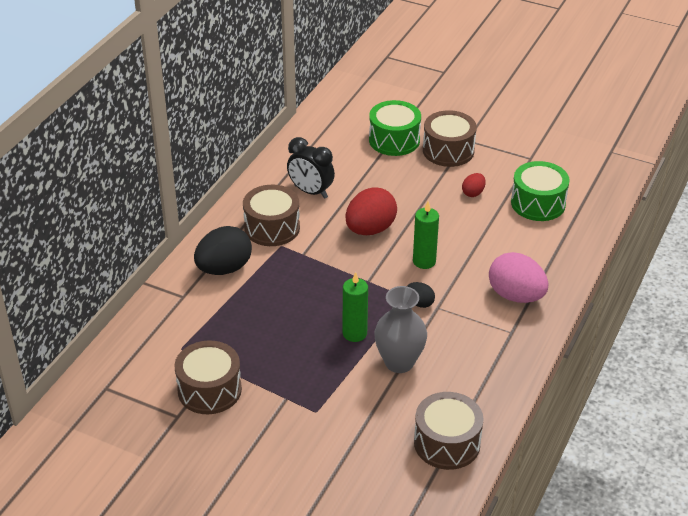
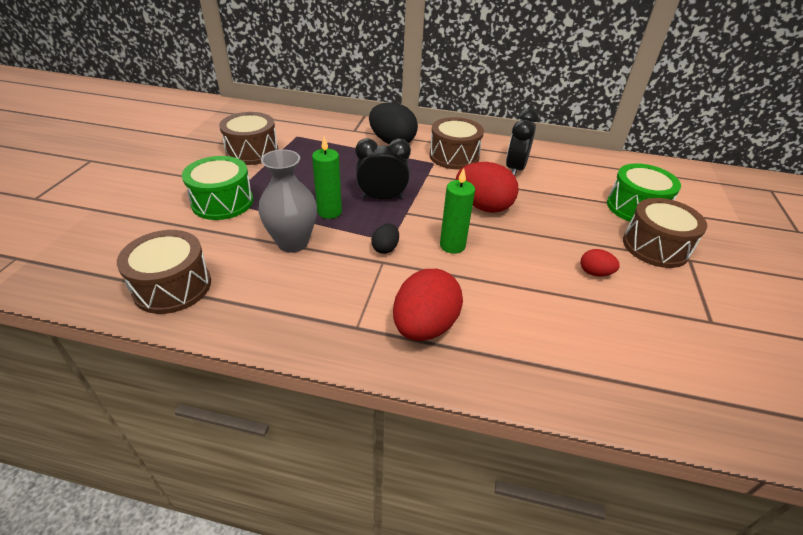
camera: 75 degrees right, 0 degrees up
(339, 293) = (382, 198): none -> black clock
(516, 296) = (424, 326): pink egg -> red egg
(538, 203) = (621, 336): green drum -> green drum (222, 202)

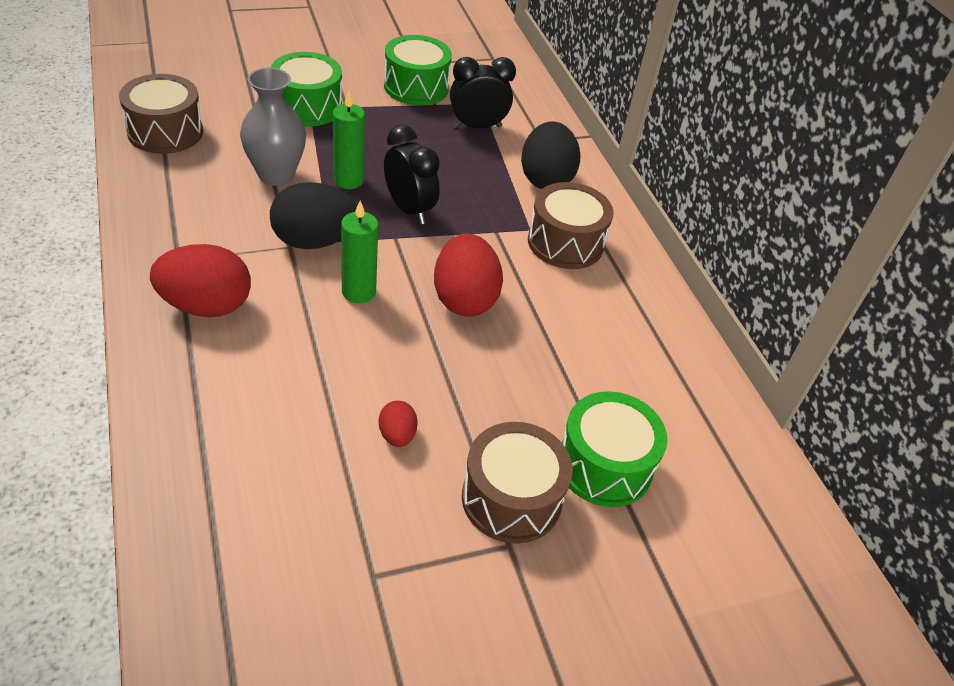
camera: 55 degrees right, 5 degrees up
(252, 152) = (416, 87): brown drum -> green drum
(385, 248) = (314, 241): black egg -> black egg, size x2.03
(515, 169) = (590, 310): black clock -> black clock (477, 126)

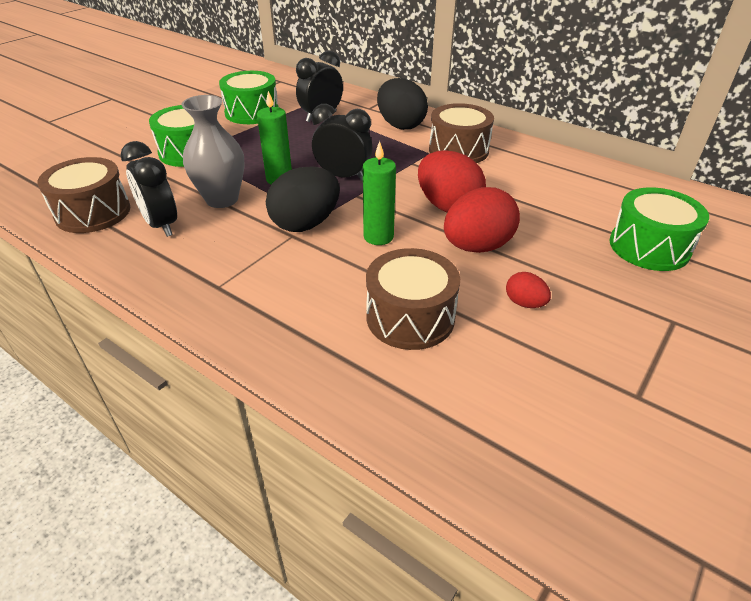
camera: 30 degrees left, 5 degrees down
(201, 174) = (161, 225): none -> black clock
(206, 306) = (283, 304): red egg -> red egg (477, 247)
(511, 498) = (635, 295): brown drum -> brown drum (410, 317)

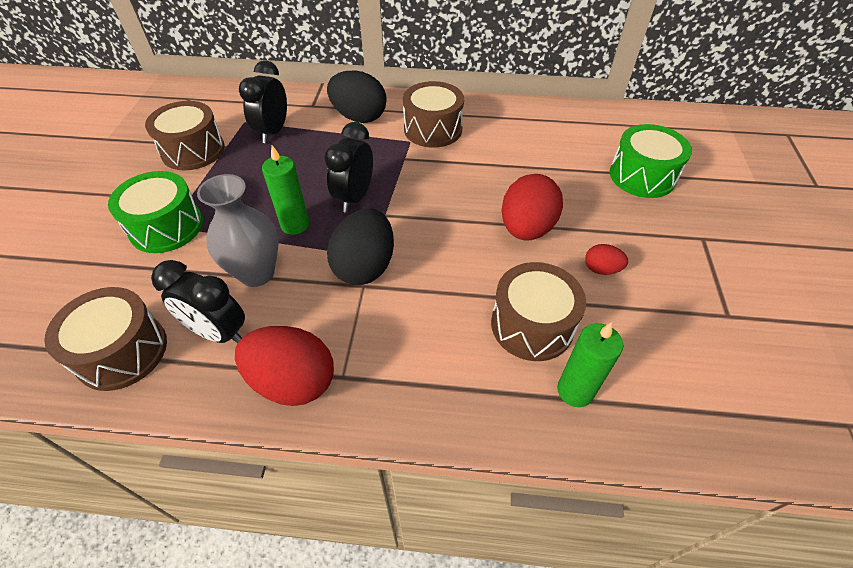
camera: 30 degrees left, 10 degrees up
(252, 112) = (193, 150): green drum -> brown drum
(343, 176) = (354, 198): black clock -> black clock turned 60 degrees counterclockwise
(378, 237) = (441, 253): green candle -> green candle (575, 391)
(448, 206) = (471, 195): red egg -> red egg (293, 381)

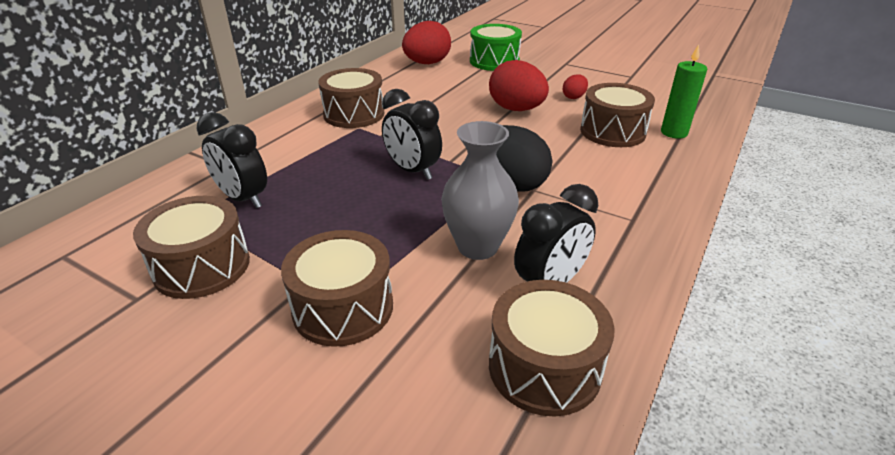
camera: 65 degrees left, 15 degrees down
(166, 227) = (343, 307): green drum -> brown drum
(293, 381) = (630, 246): red egg -> red egg (427, 63)
(295, 225) = (423, 211): green candle -> none
(359, 117) = (286, 144): black egg -> none

